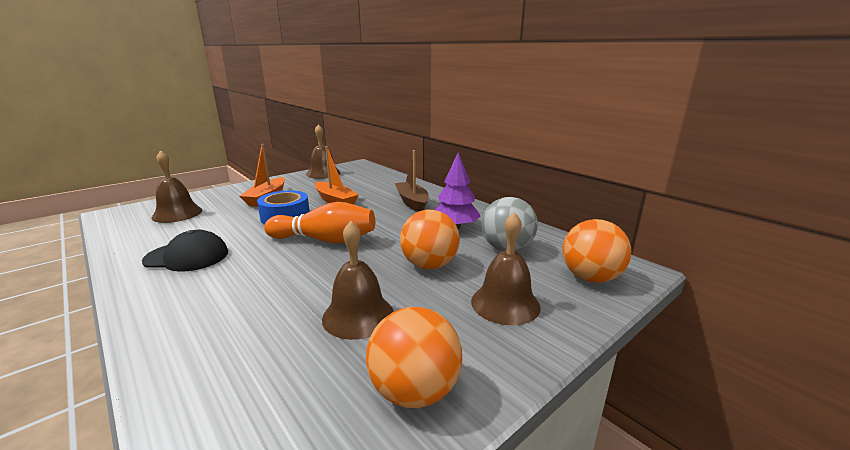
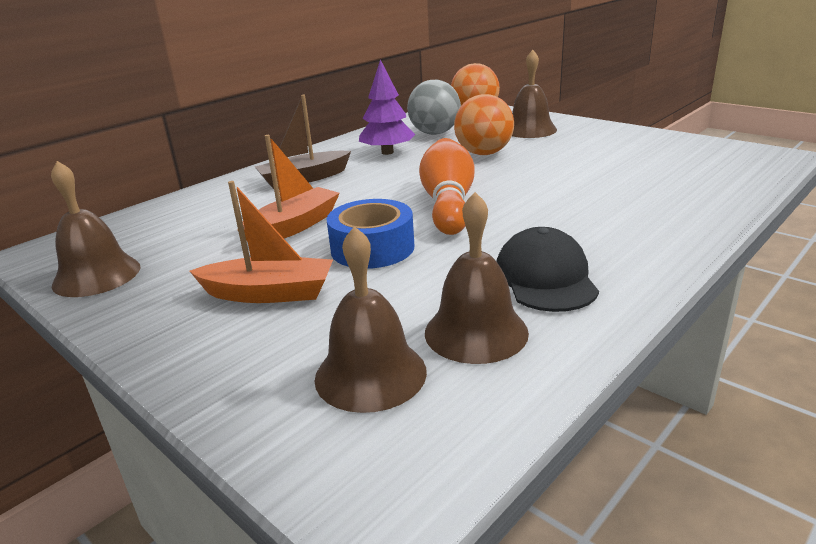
camera: 95 degrees left, 5 degrees up
(358, 315) = (586, 164): brown bell -> brown bell (476, 332)
(414, 391) = (644, 141): orange ball -> none

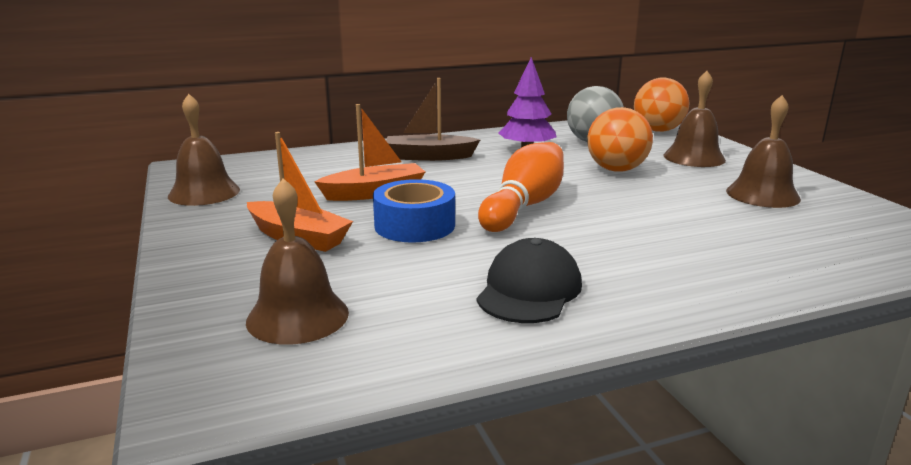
camera: 25 degrees right, 5 degrees down
(476, 332) = (413, 313): brown bell -> brown bell (762, 194)

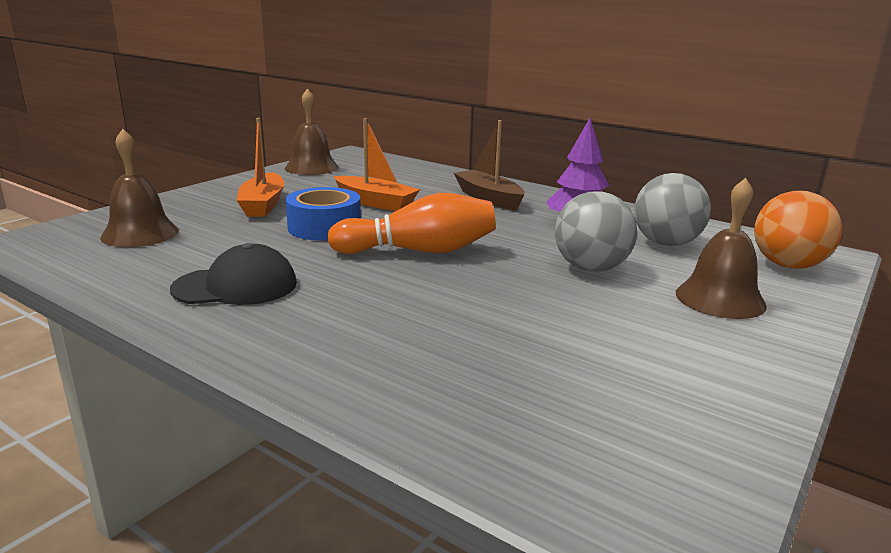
camera: 55 degrees right, 0 degrees up
(616, 170) = (591, 268): orange ball -> grey ball
(762, 194) = (648, 356): brown bell -> none

